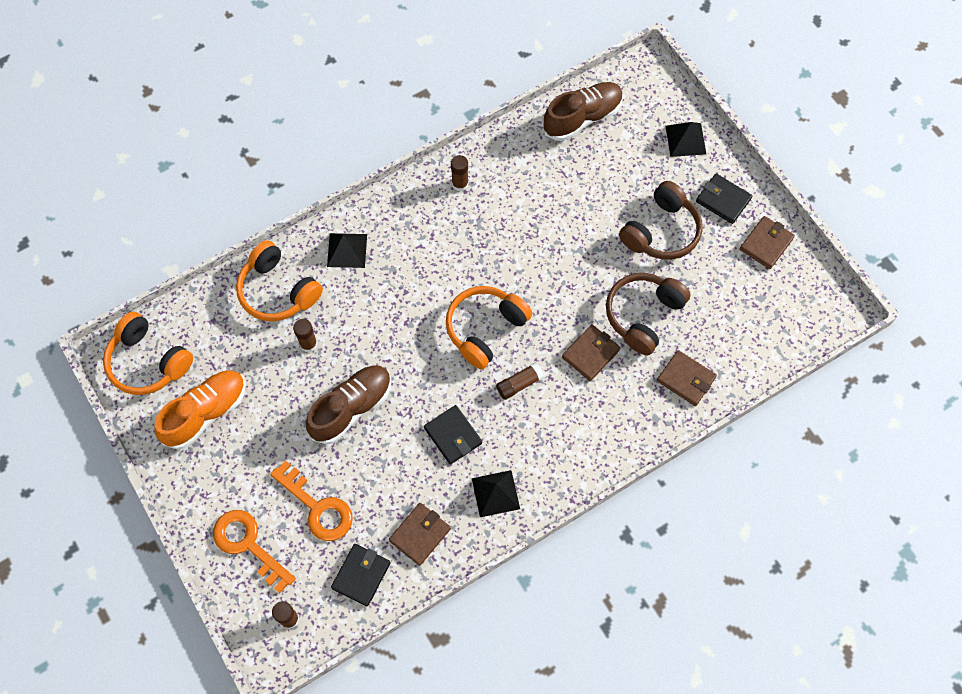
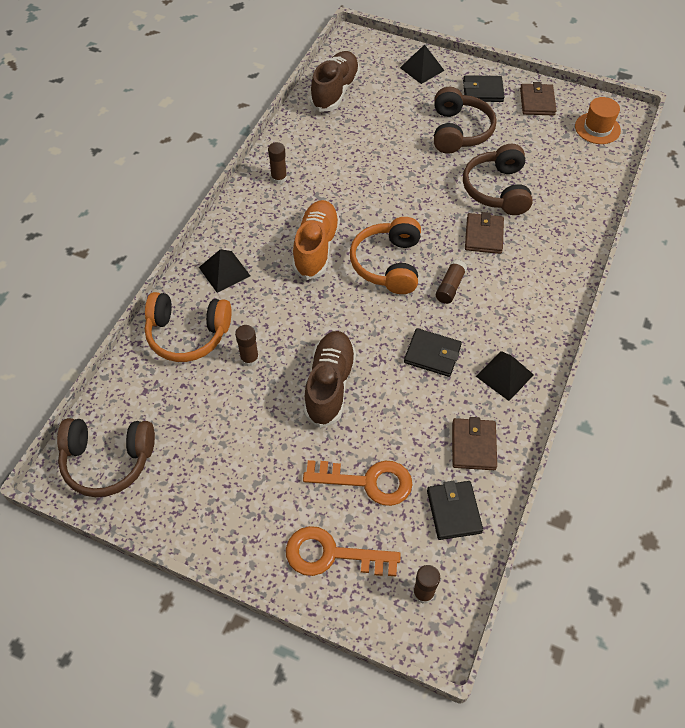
camera: 35 degrees left, 10 degrees down
(148, 362) = (108, 461): orange headphones -> brown headphones
(206, 413) = (199, 469): orange shoe -> orange shoe (316, 248)
(686, 379) = (567, 213): brown wallet -> none
(799, 309) = (597, 128): none -> orange hat

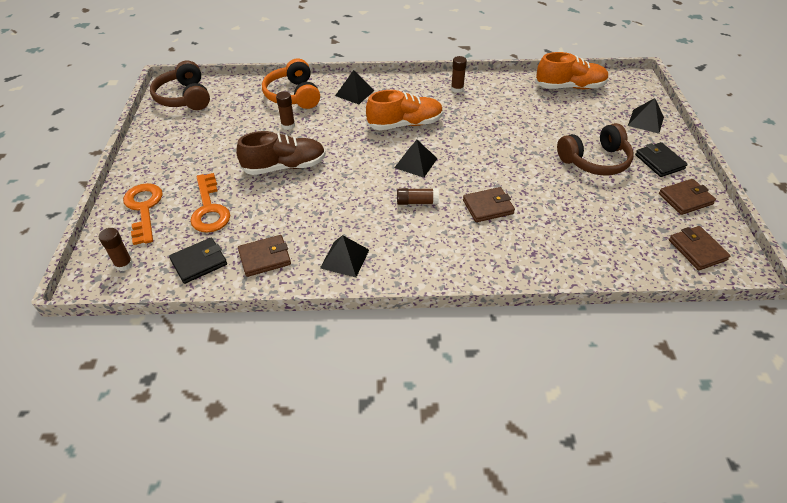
camera: 65 degrees right, 10 degrees down
(335, 91) = (569, 87): brown shoe -> orange shoe
(388, 264) = (416, 163): orange headphones -> black pyramid
(432, 354) = (342, 210): black wallet -> none
(497, 190) = (548, 201): brown headphones -> none
(597, 128) = (697, 250): orange hat -> brown wallet

